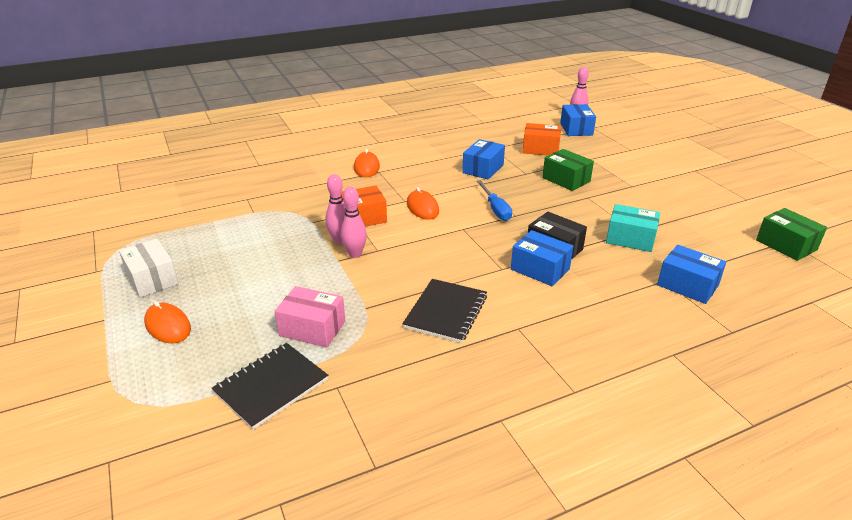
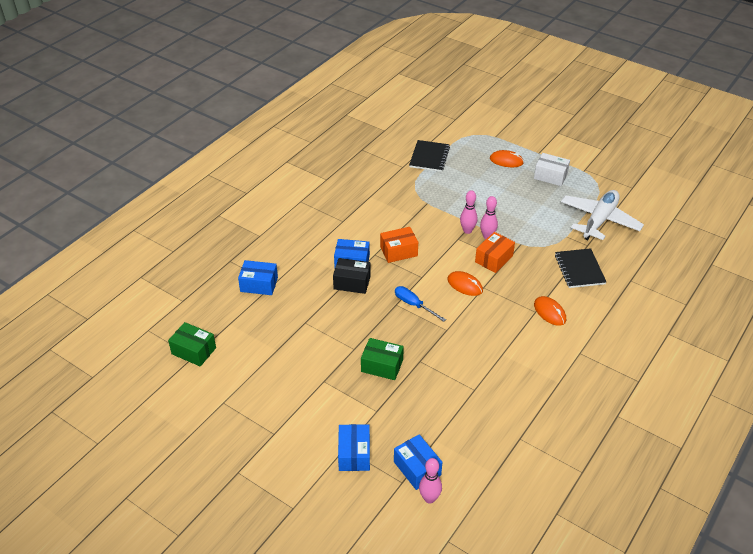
camera: 150 degrees right, 10 degrees up
(194, 213) = (599, 220): none -> white plane
(312, 328) = (440, 184): pink box -> none
(446, 312) = (385, 215): black notebook -> black notebook (579, 269)
(483, 169) = (458, 351): blue box -> blue box (354, 454)
(540, 149) = (430, 408): orange box -> orange box (398, 251)
(630, 239) = (305, 312): turquoise box -> none

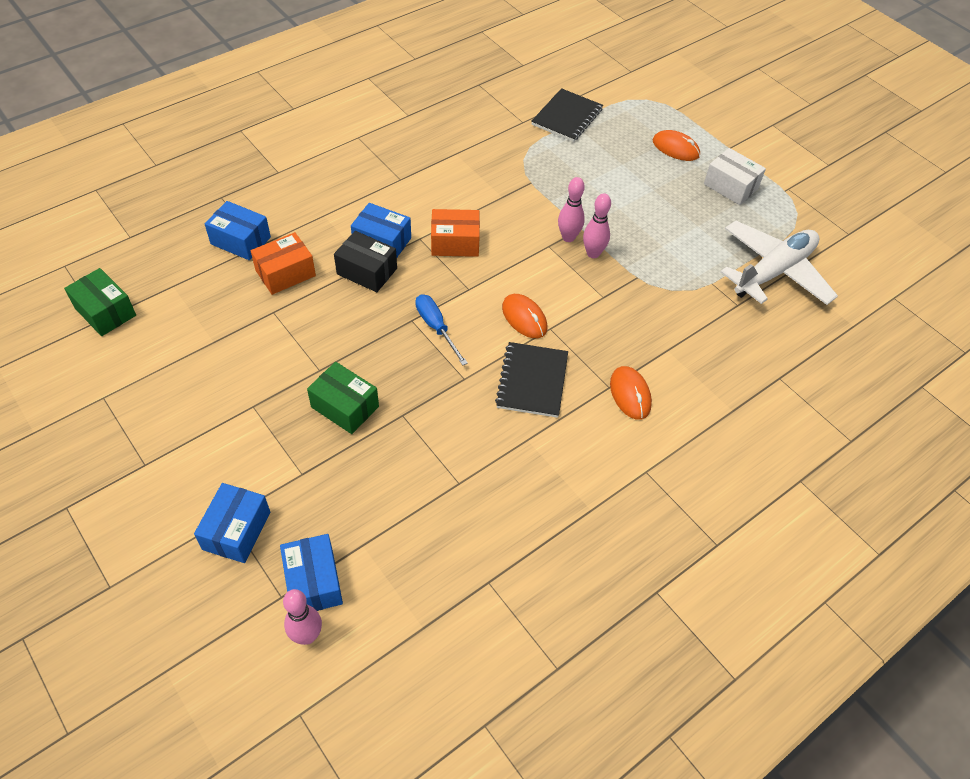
camera: 15 degrees right, 10 degrees up
(494, 259) = (586, 290): orange box -> orange box (285, 273)
(579, 269) = (707, 339): black notebook -> black notebook (532, 381)

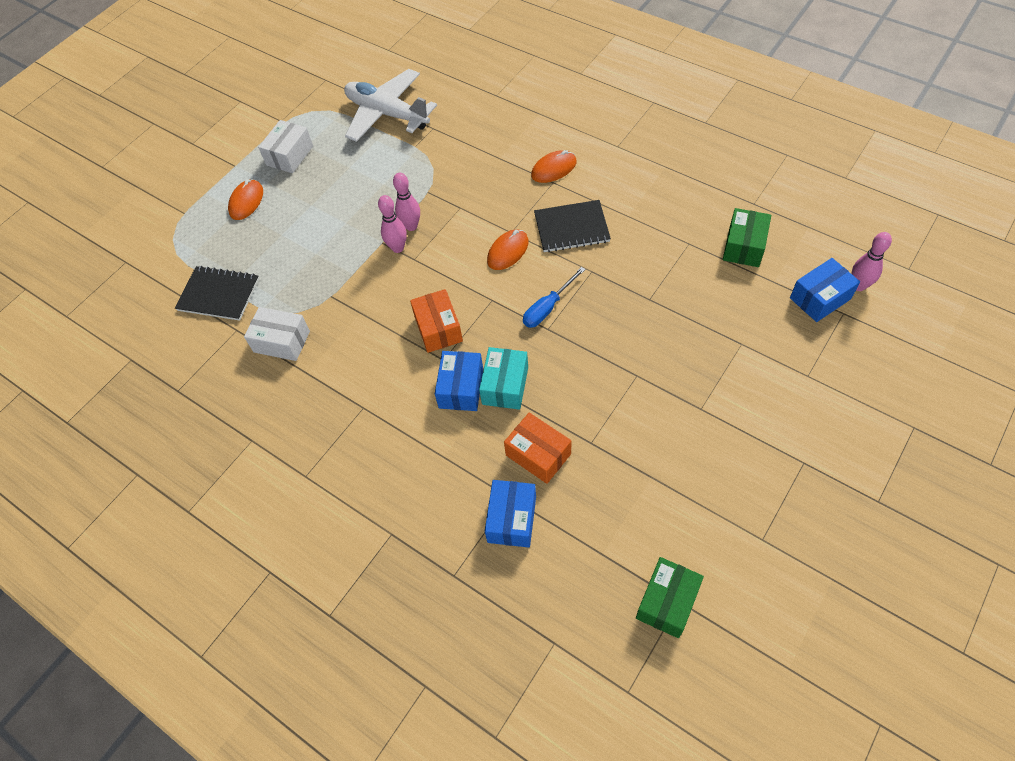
camera: 100 degrees left, 5 degrees up
(237, 531) = (815, 364): blue box -> none
(345, 407) = (663, 340): green box -> green box (744, 246)
(367, 271) = (505, 385): black box -> turquoise box
(495, 145) = (282, 341): none -> white box

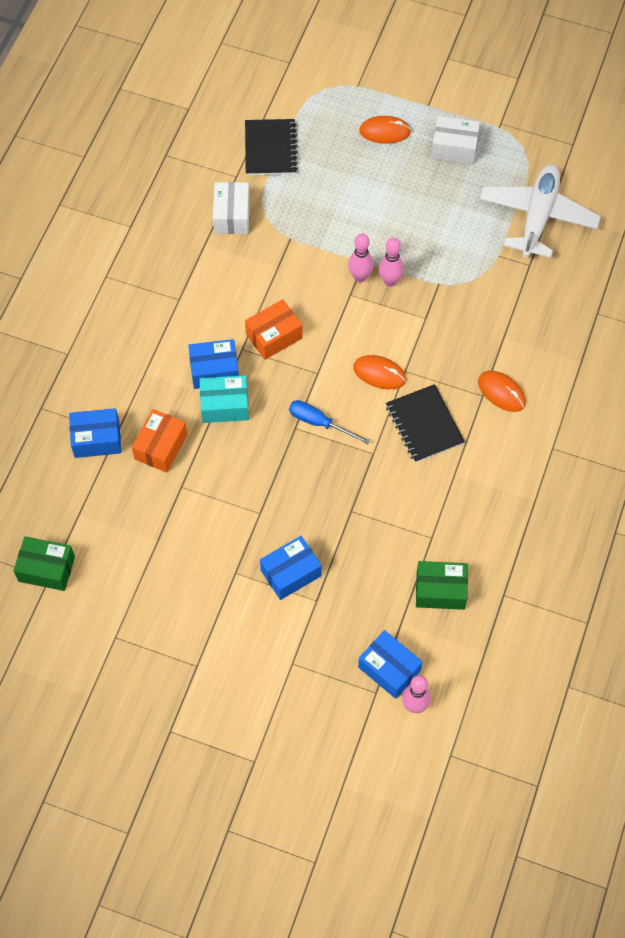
camera: 70 degrees right, 5 degrees up
(708, 360) = (291, 573): none -> blue box

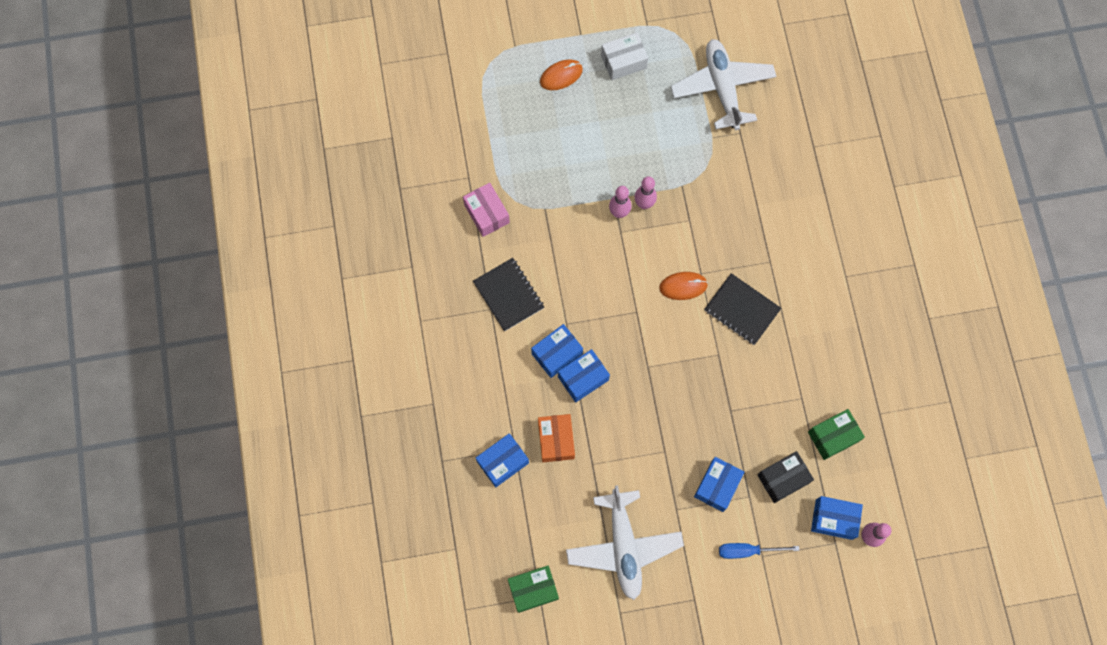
camera: 30 degrees left, 10 degrees up
(160, 578) = (623, 546): none -> white plane
(225, 405) = (583, 378): turquoise box -> blue box
(232, 215) = (486, 214): white box -> pink box
(270, 149) = (480, 138): black notebook -> black notebook (508, 295)
(274, 336) = (584, 299): orange box -> none
(319, 423) = (663, 352): blue screwdriver -> blue screwdriver (747, 551)
(362, 602) = (783, 479): none -> black box
(501, 392) = (782, 251): orange mouse -> none

